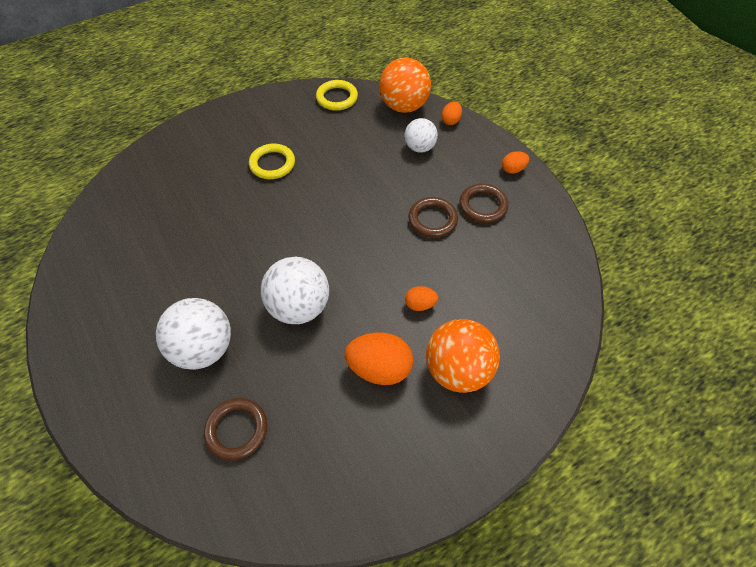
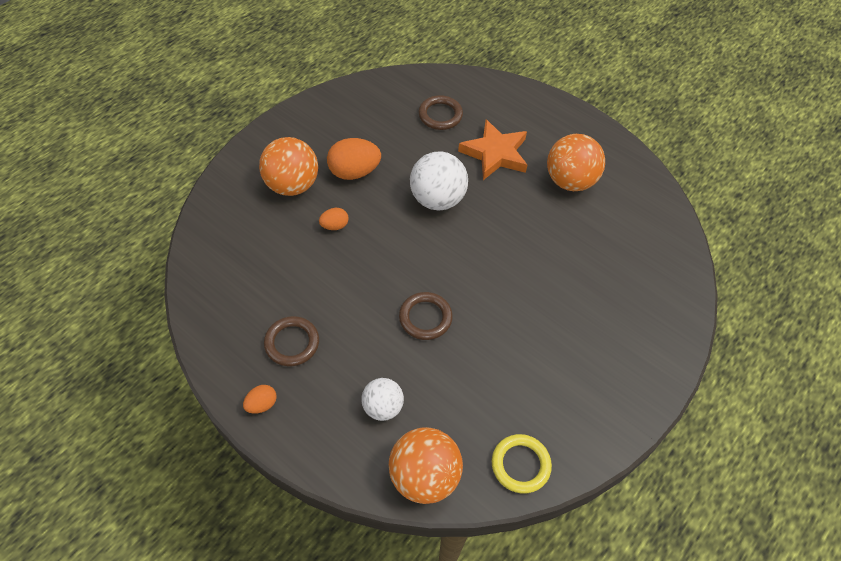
camera: 160 degrees right, 0 degrees up
(146, 291) = (570, 181): none -> orange ball
(203, 348) = (495, 154): white ball -> orange star
(272, 164) = (542, 334): yellow ring -> none
(432, 219) = (343, 311): brown ring -> brown ring (425, 318)
(450, 120) = (354, 467): orange egg -> none

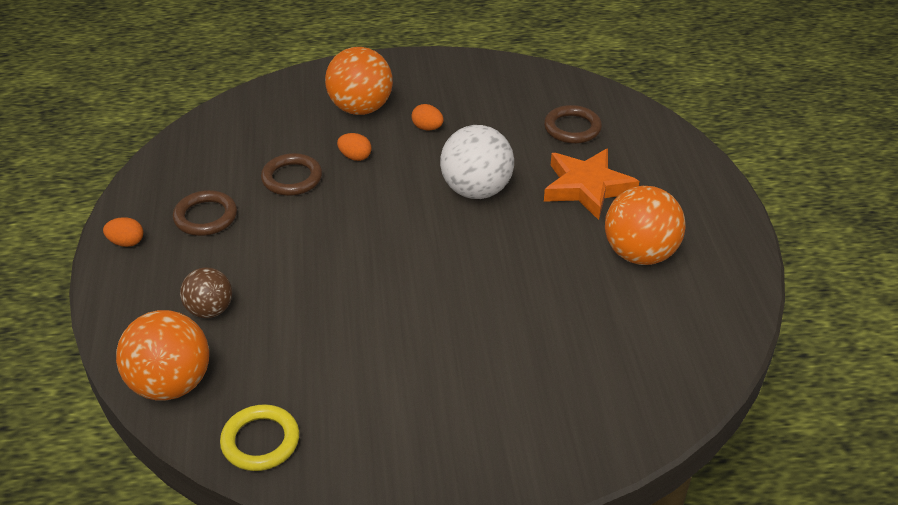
camera: 45 degrees right, 15 degrees down
(354, 172) = (427, 128): orange egg -> orange egg, size x0.53
(382, 407) = (210, 310): white ball -> brown ball
(425, 318) = (337, 271): brown ring -> brown ring (292, 178)

